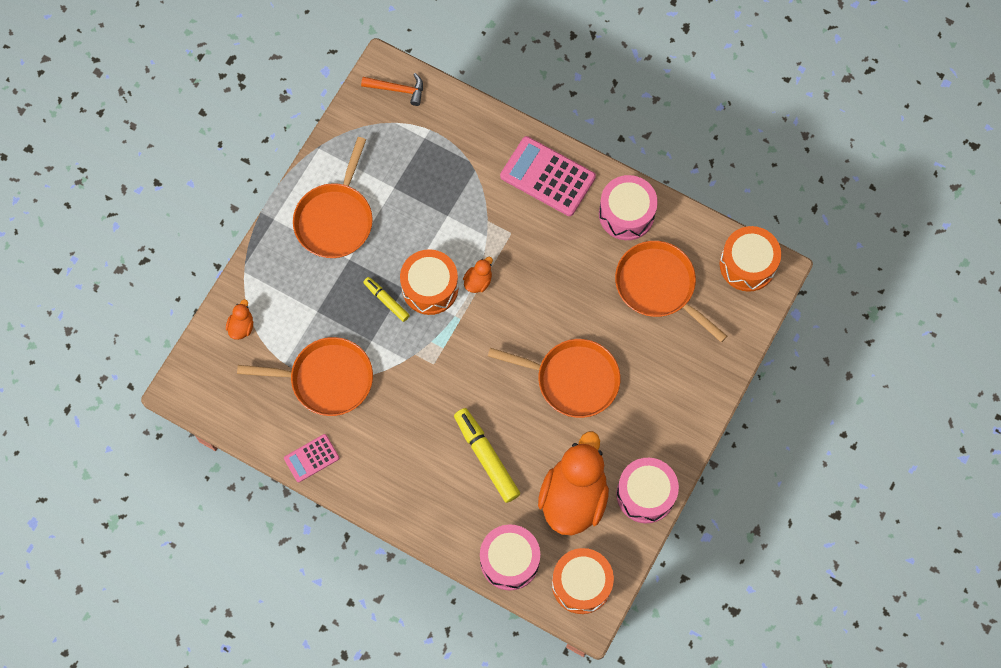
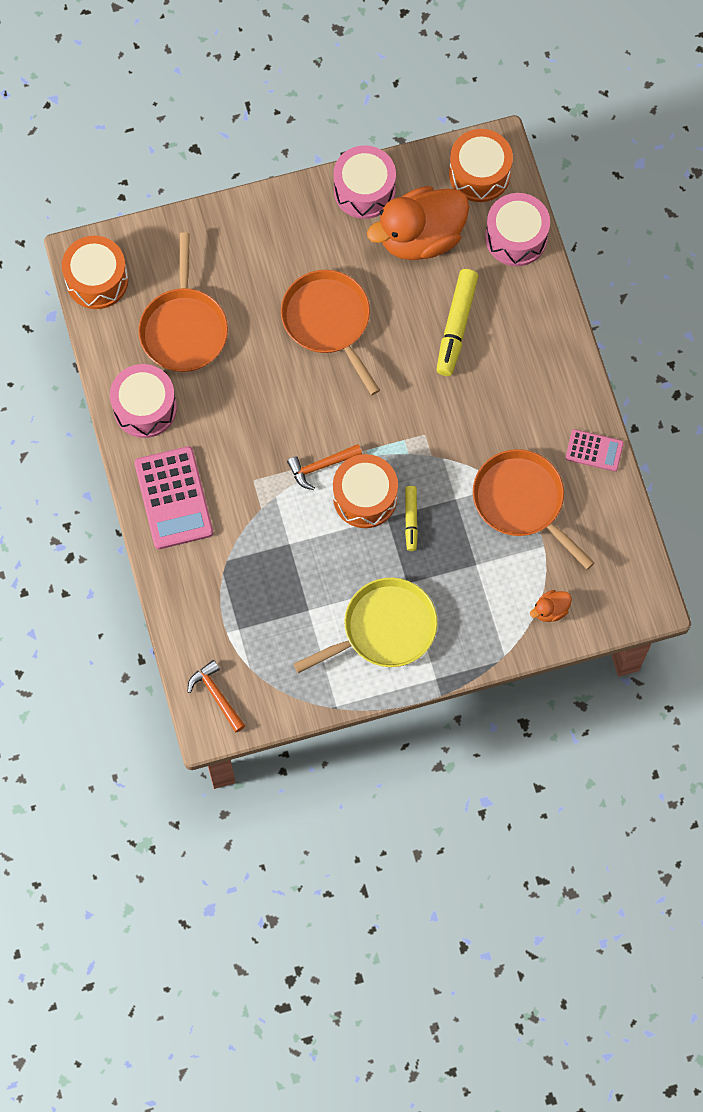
camera: 135 degrees left, 0 degrees up
(335, 219) = (384, 629): orange pan -> yellow pan
(478, 281) = (321, 466): orange duck -> orange hammer

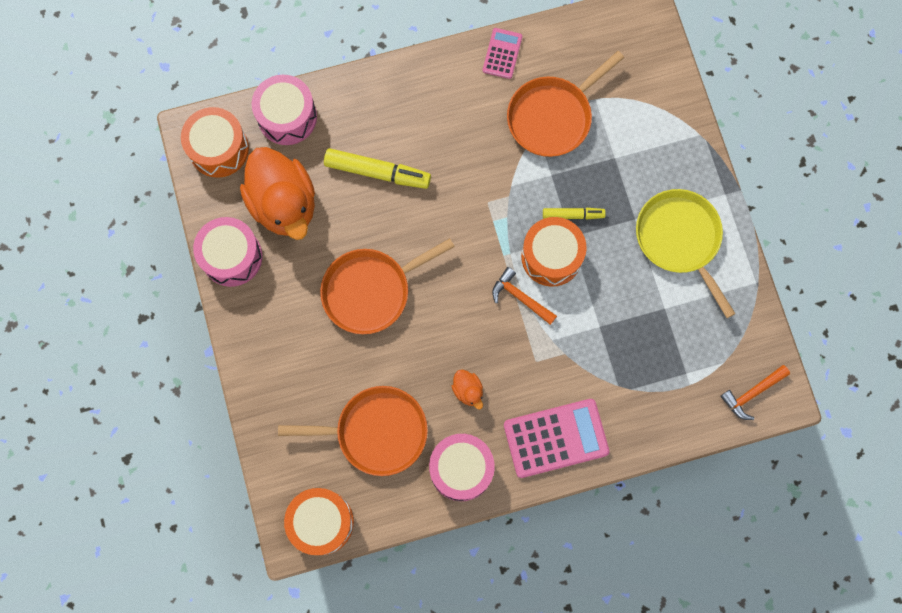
camera: 90 degrees left, 5 degrees up
(321, 466) = (520, 297): orange hammer -> orange hammer turned 150 degrees clockwise
(550, 610) = (656, 94): orange duck -> orange duck (468, 390)

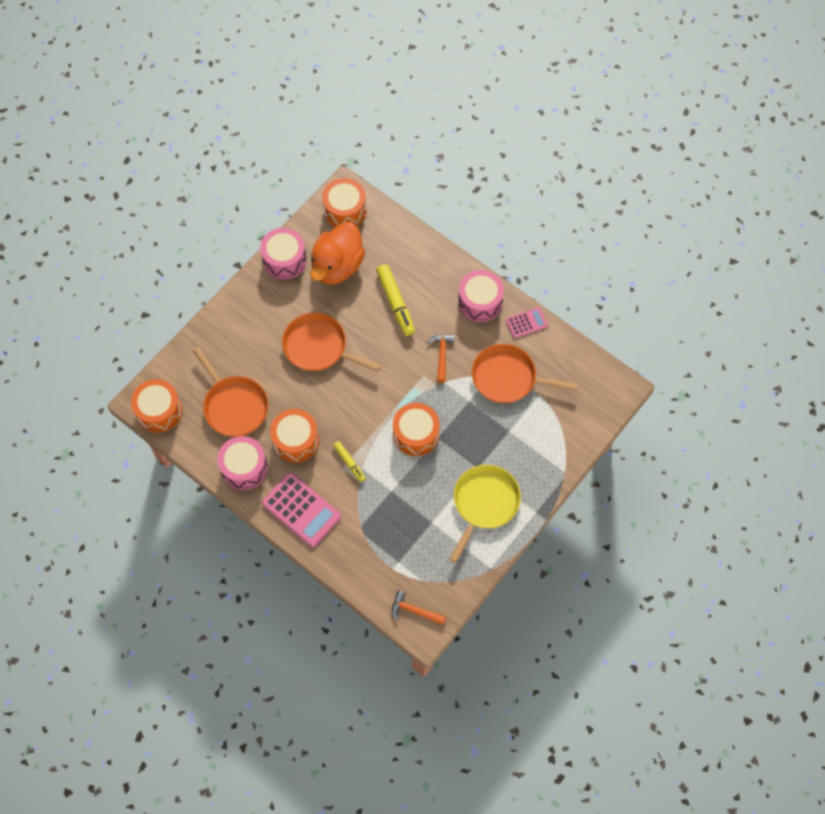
camera: 55 degrees right, 10 degrees down
(287, 117) = (392, 233): pink drum -> pink drum (480, 302)
(468, 390) = (296, 440): orange duck -> orange drum
(520, 297) = (376, 433): orange hammer -> orange hammer (442, 355)
(573, 215) = (452, 430): yellow marker -> yellow marker (349, 463)

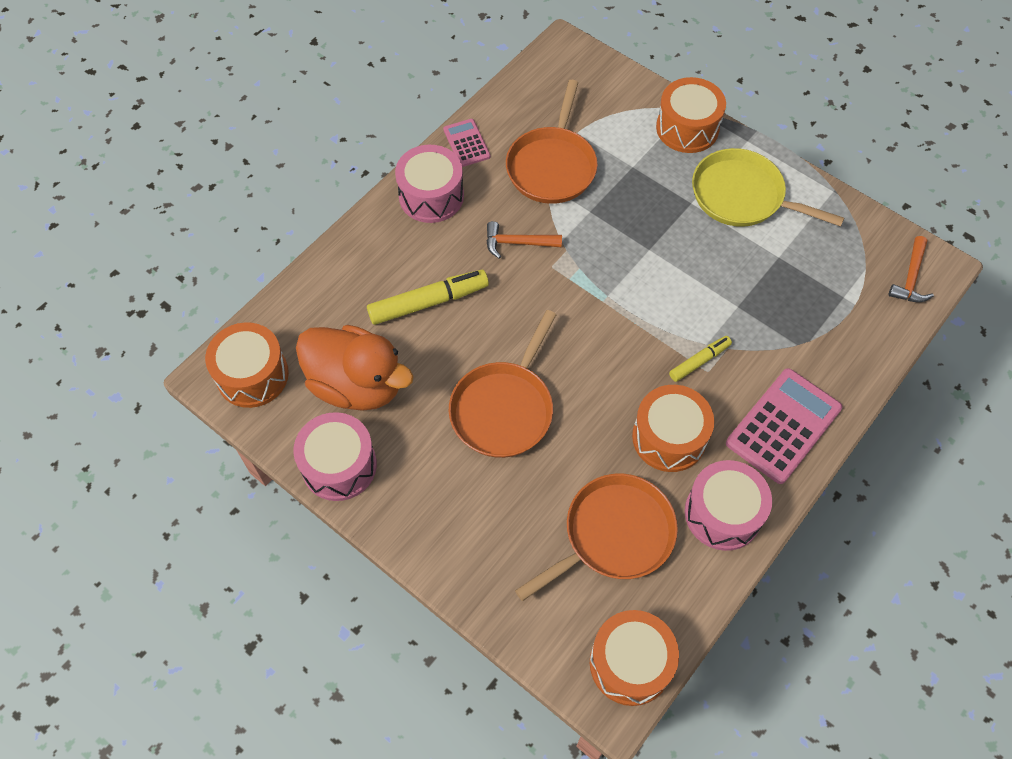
camera: 90 degrees left, 5 degrees down
(416, 434) = (646, 276): orange drum -> orange drum (687, 128)

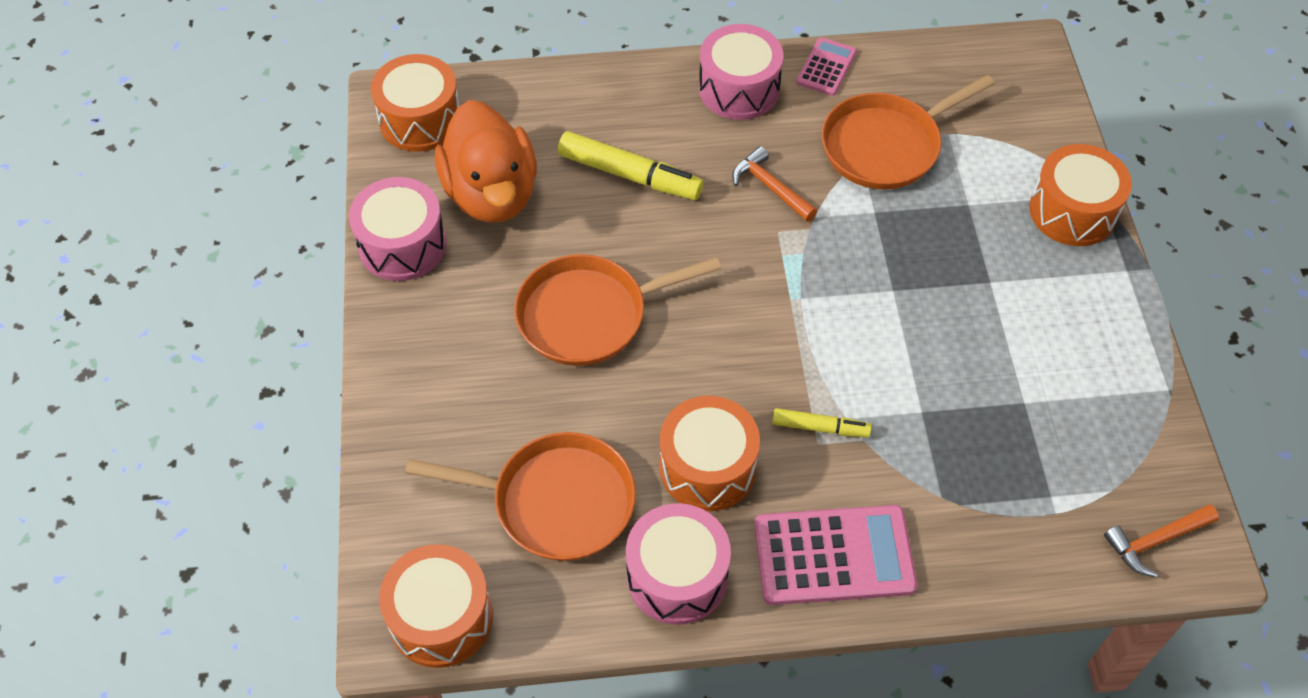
camera: 45 degrees right, 5 degrees down
(742, 196) = (1055, 317): yellow pan -> none

